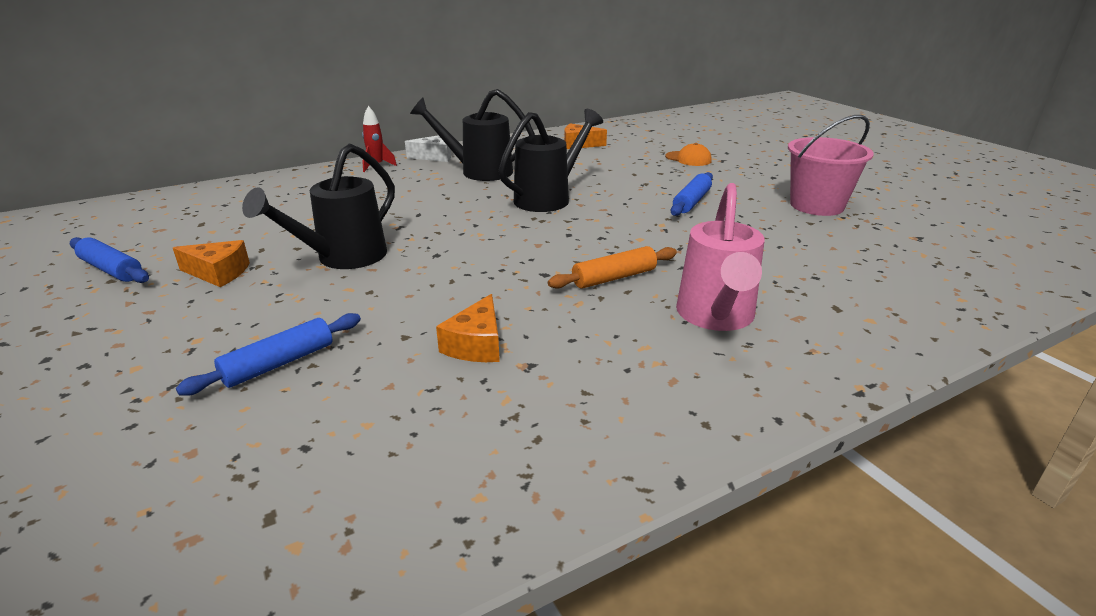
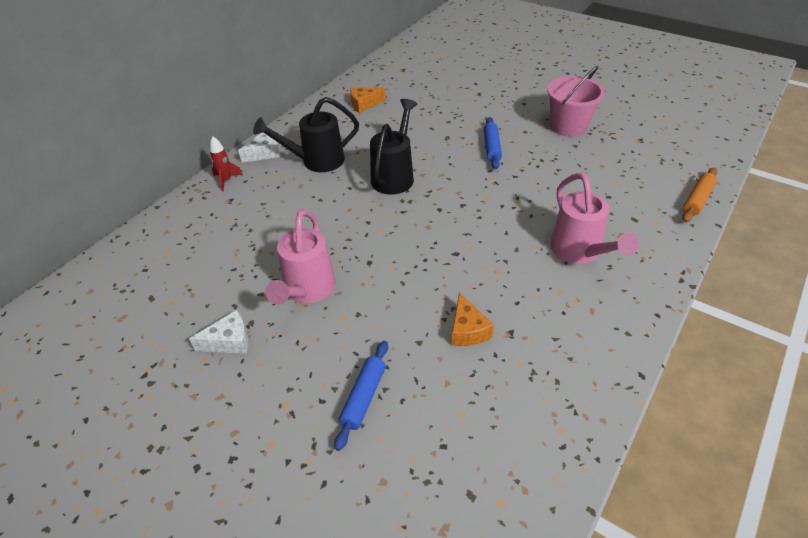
camera: 25 degrees left, 15 degrees up
(112, 270) = (137, 372): blue rolling pin -> none
(218, 273) = (229, 341): orange cheese -> white cheese
(344, 258) = (307, 290): black watering can -> pink watering can
(614, 278) = (500, 240): orange rolling pin -> orange rolling pin (697, 200)
(688, 159) = (455, 99): orange cap -> none

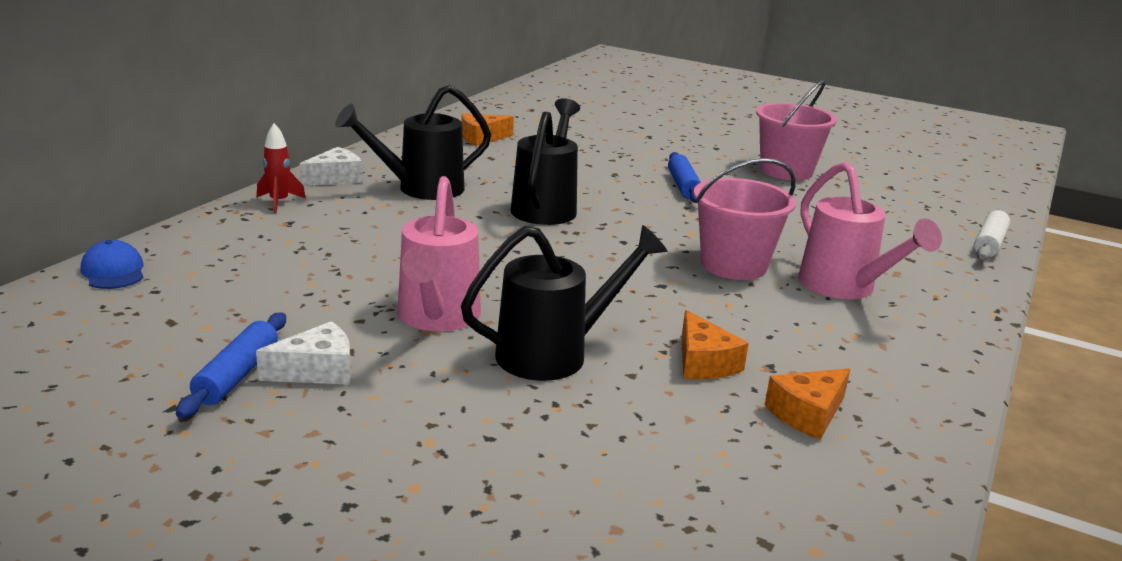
camera: 10 degrees left, 20 degrees down
(123, 252) = (113, 271): none -> blue cap
(363, 397) = (558, 433): blue rolling pin -> blue rolling pin (237, 375)
(373, 323) = (553, 354): none -> black watering can
(508, 231) = (733, 265): none -> pink bucket
(524, 379) = (807, 414): none -> orange cheese
(697, 200) = (989, 243): orange rolling pin -> white rolling pin

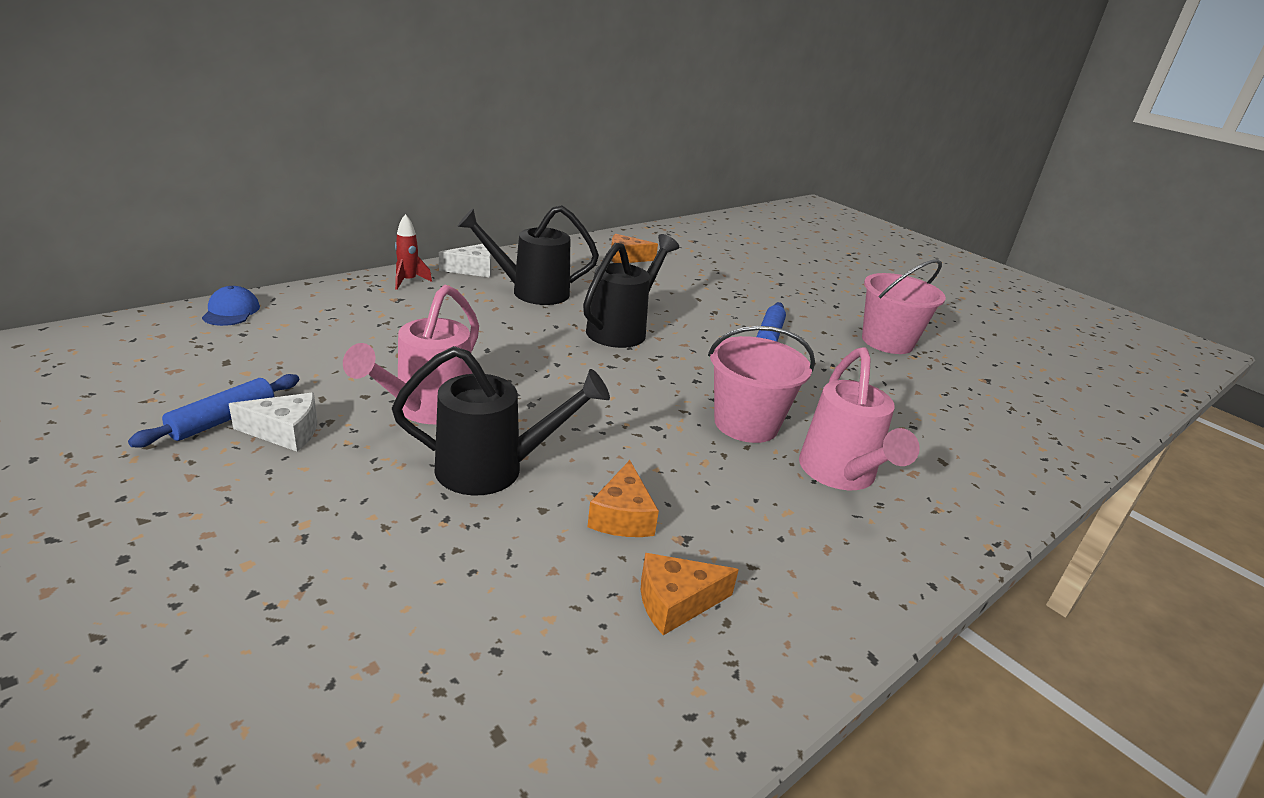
camera: 20 degrees right, 5 degrees up
(989, 243) = (1051, 465): white rolling pin -> none

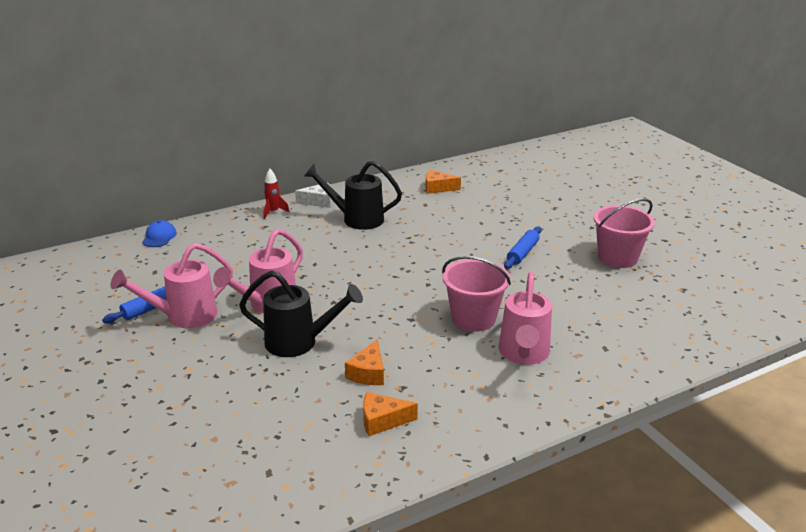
camera: 15 degrees right, 0 degrees up
(285, 432) = (184, 316): white cheese -> pink watering can
(621, 330) = (412, 249): black watering can -> none

